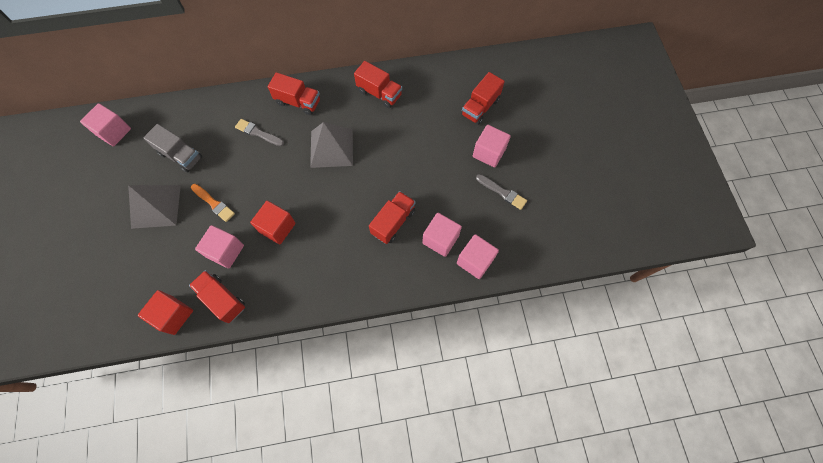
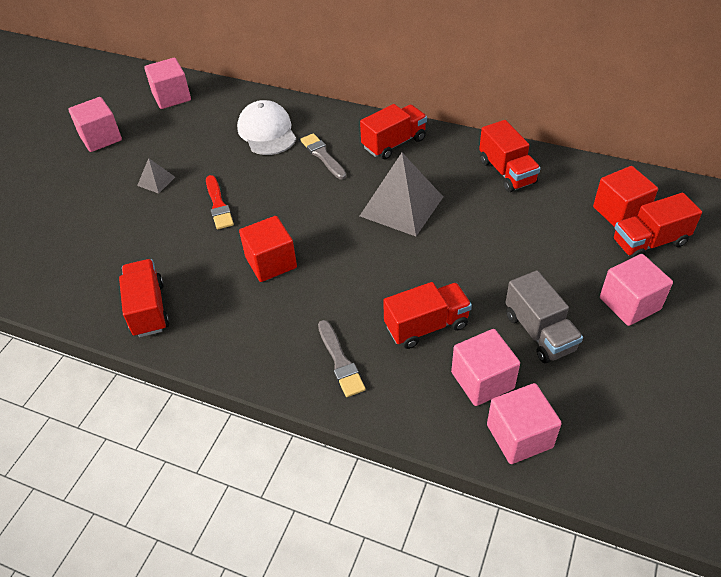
camera: 35 degrees right, 20 degrees down
(156, 206) = (156, 181): grey pyramid -> grey pyramid, size x0.46
(173, 315) = (83, 298): red cube -> red cube (620, 212)
(181, 155) = (220, 144): grey truck -> grey truck (539, 332)
(207, 131) = (267, 132): none -> white cap
(214, 203) = (218, 205): orange brush -> red brush
(225, 251) = (192, 260): pink cube -> pink cube (100, 138)
(298, 102) = (394, 143): red truck -> red truck turned 90 degrees counterclockwise
(502, 192) = (621, 364): grey brush -> grey brush (340, 361)

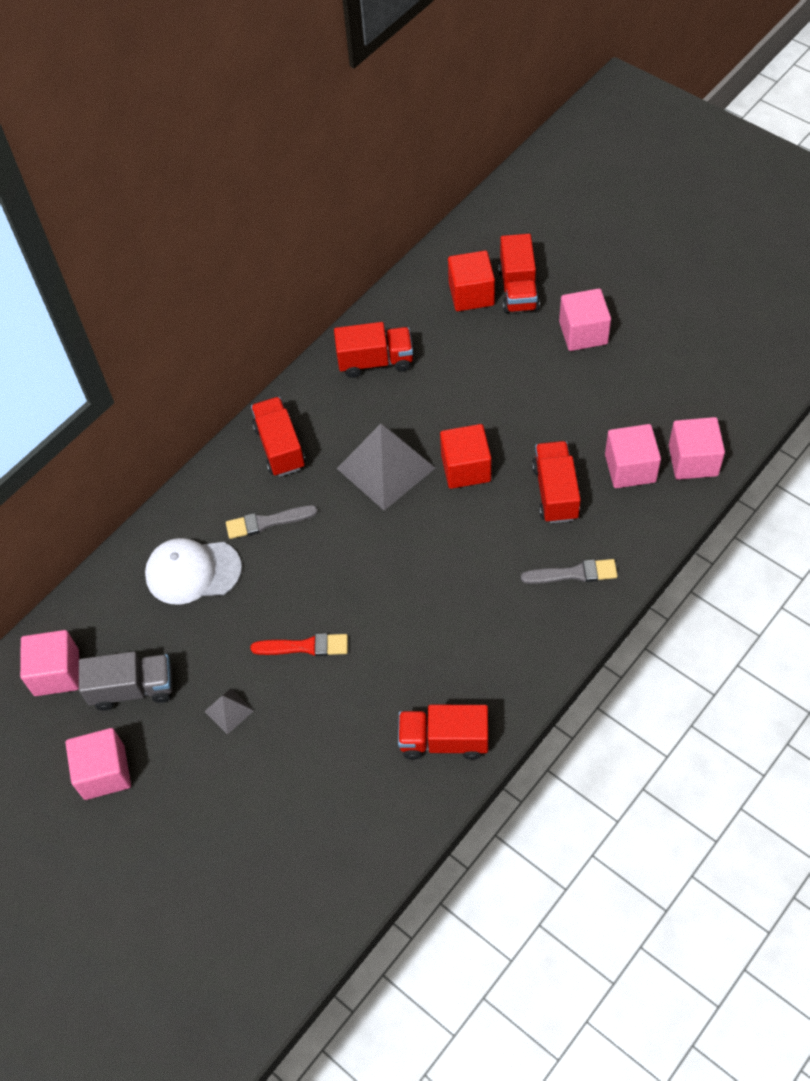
camera: 70 degrees left, 10 degrees up
(271, 262) = (420, 608): red cube -> red cube (466, 468)
(539, 332) = (592, 409): grey truck -> grey truck (133, 689)

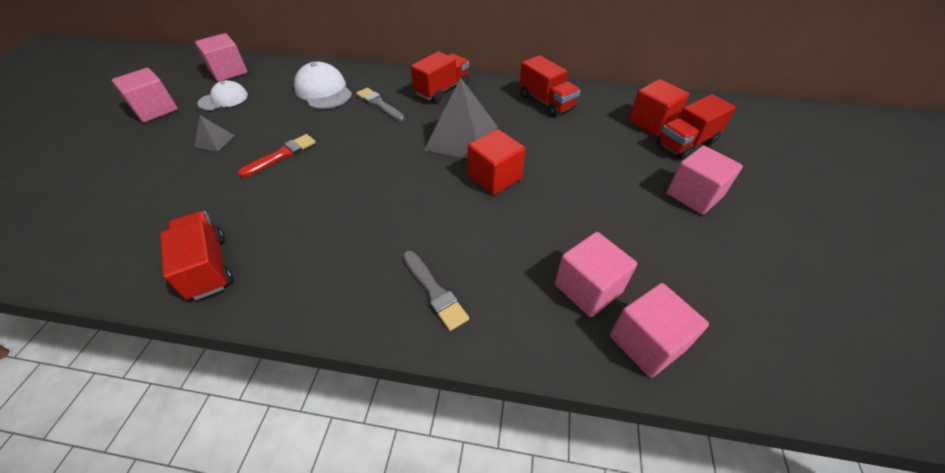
camera: 55 degrees right, 10 degrees down
(133, 689) = (223, 99): grey truck -> white cap
(305, 646) = (281, 155): red brush -> red brush turned 105 degrees counterclockwise
(555, 492) = (515, 241): red truck -> none

